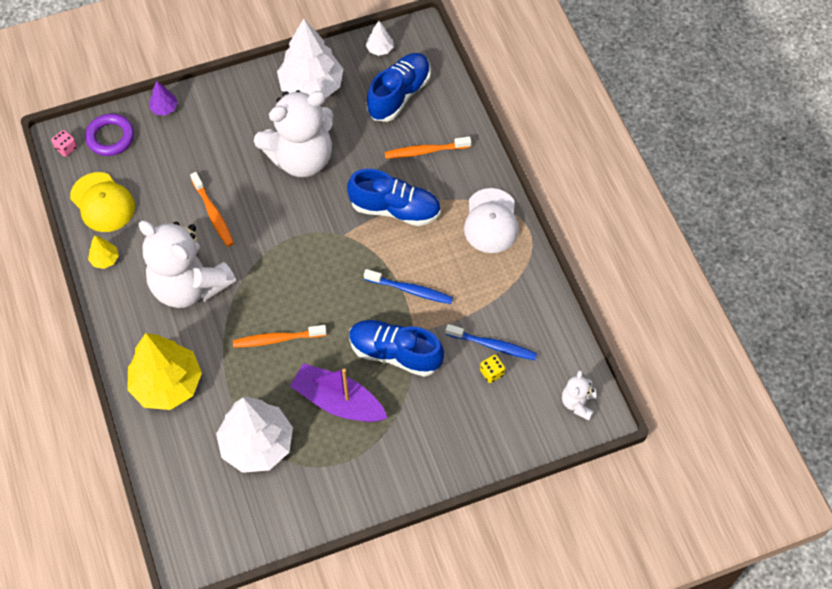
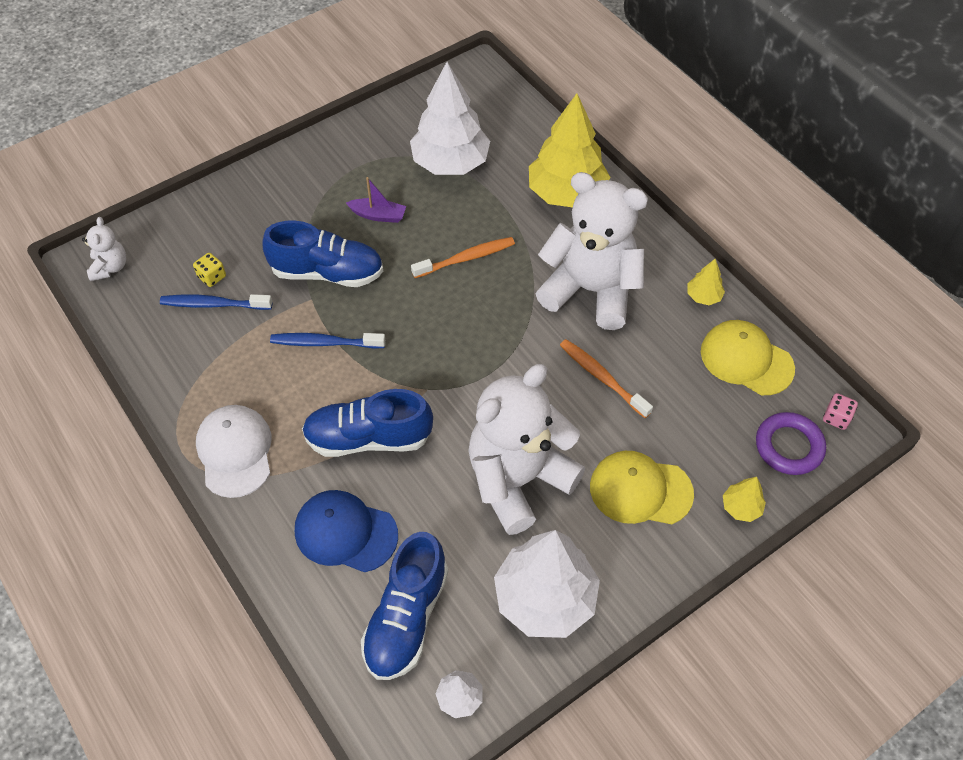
camera: 165 degrees right, 5 degrees down
(164, 108) = (741, 507): purple tree -> yellow tree
(223, 133) = (640, 490): none -> yellow cap
(338, 401) = (378, 215): purple boat -> purple boat, size x0.53
(425, 151) = (345, 532): orange toothbrush -> blue cap

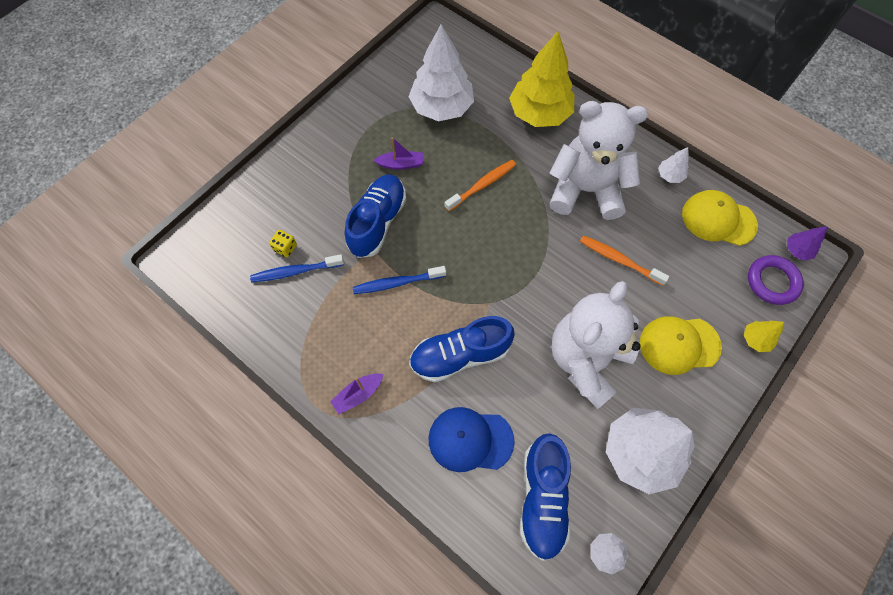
camera: 15 degrees left, 10 degrees up
(110, 267) = (197, 259): white teddy bear -> none
(235, 452) = (358, 394): white cap -> purple boat
(327, 272) = (378, 222): blue shoe -> blue shoe turned 60 degrees counterclockwise
(703, 296) = (670, 175): yellow tree -> white tree
(836, 418) = (797, 250): pink dice -> purple tree

